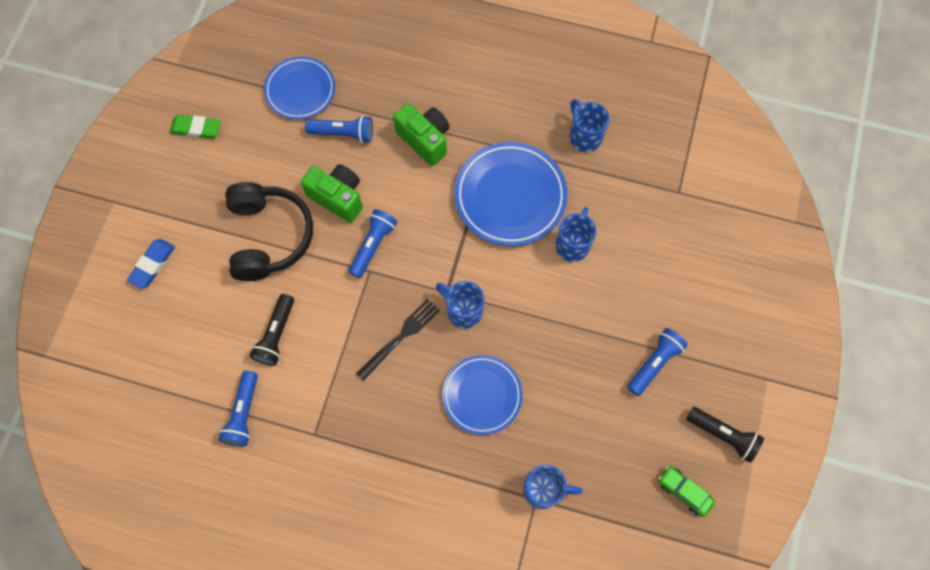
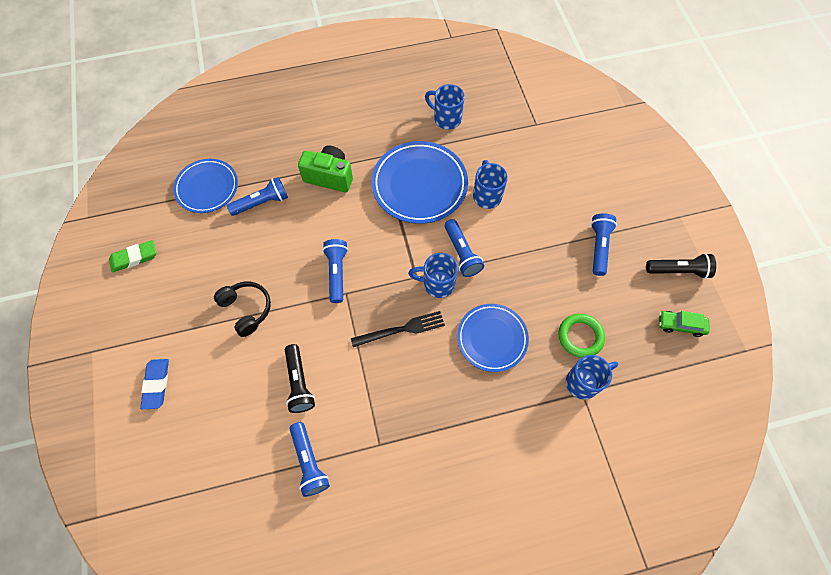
camera: 30 degrees left, 5 degrees down
(269, 236) = (246, 309): black headphones -> black headphones, size x0.60
(338, 197) = (286, 251): green camera -> none
(400, 337) = (401, 329): black fork -> black fork turned 60 degrees clockwise
(507, 292) = (461, 253): none -> blue flashlight
(571, 444) = (580, 337): none -> green ring

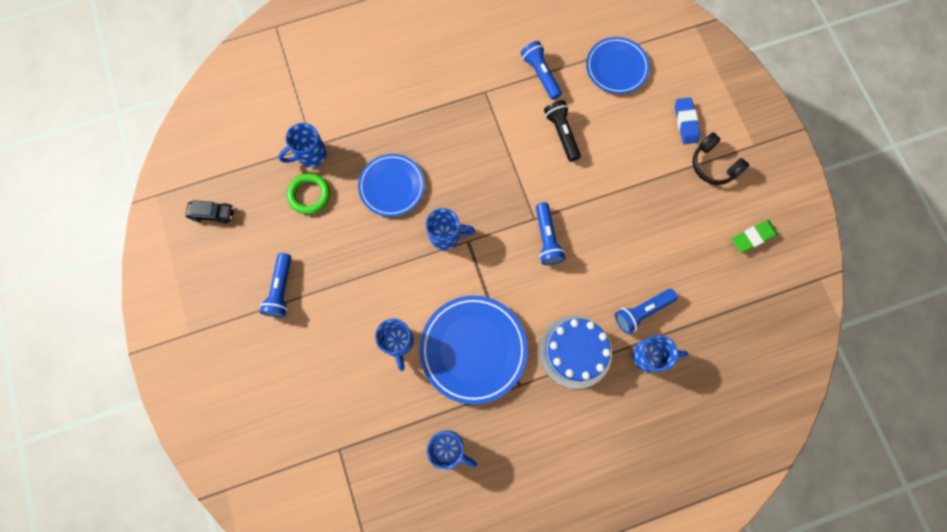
camera: 175 degrees right, 10 degrees up
(207, 188) = (706, 325): blue plate -> blue plate (616, 67)
(246, 309) = (625, 194): black headphones -> black headphones (713, 165)
(265, 168) = (649, 356): none -> blue mug
(329, 177) = (575, 351): green camera -> blue cake
(401, 329) = (476, 188): black fork -> none
(461, 253) = (423, 270): blue flashlight -> none
(678, 271) = (203, 270): black flashlight -> none
(680, 325) = (213, 214): green car -> black car

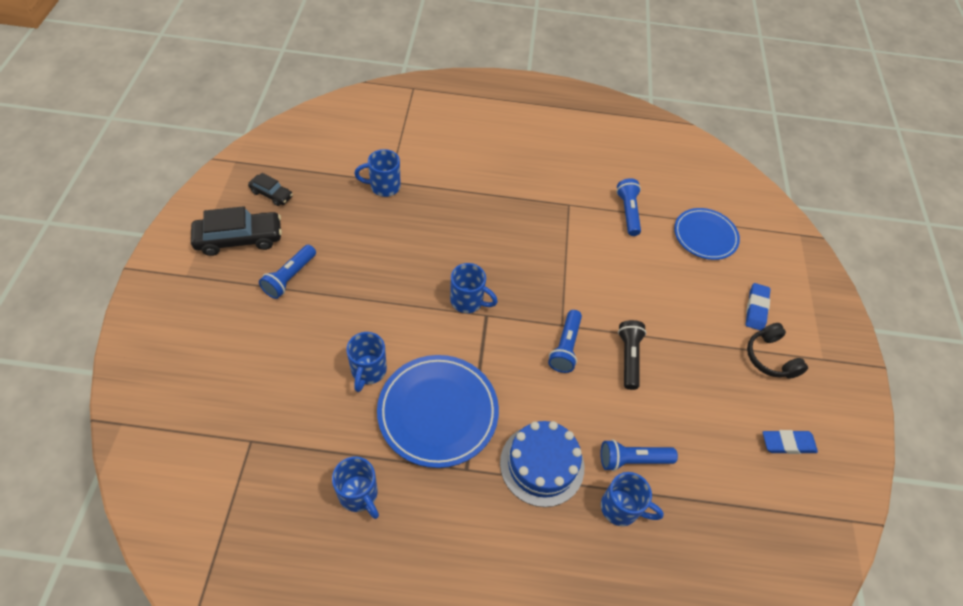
camera: 20 degrees right, 20 degrees down
(213, 274) = (239, 239): none -> black car
(309, 195) = (363, 216): green ring -> none
(392, 186) = (441, 240): blue plate -> none
(562, 134) = (625, 266): black flashlight -> black flashlight (629, 358)
(752, 237) = (787, 443): green eraser -> blue eraser

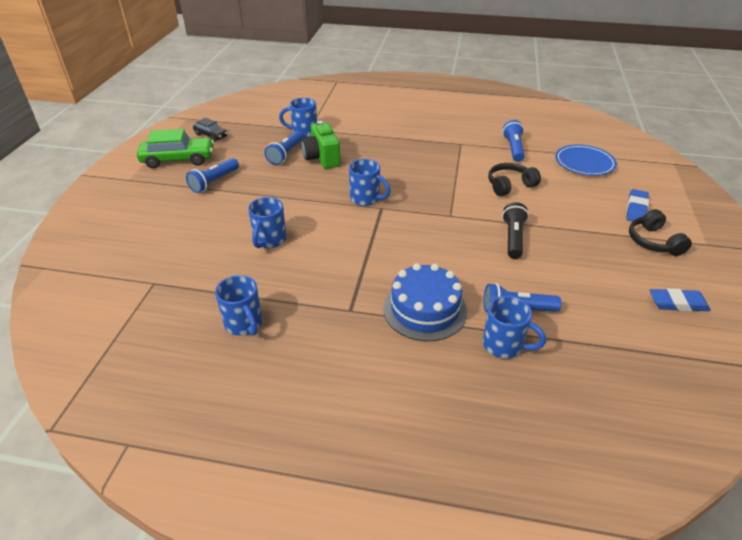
camera: 10 degrees right, 15 degrees down
(239, 239) = (178, 159): black car -> green car
(411, 233) = (322, 158): none -> green camera
(438, 412) = (328, 269): blue plate -> none
(565, 347) = (452, 230): blue flashlight -> blue flashlight (285, 154)
(624, 275) = (509, 185): none -> black headphones

